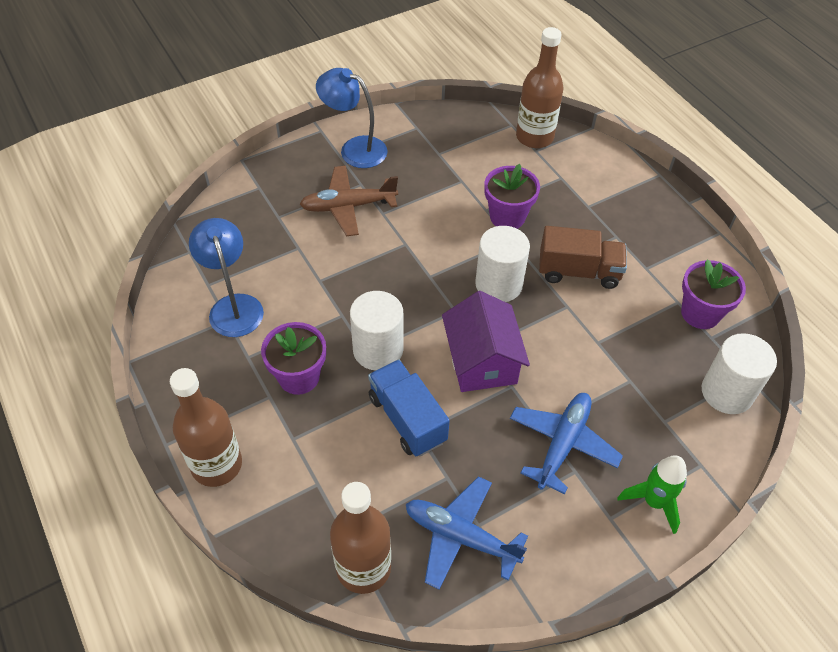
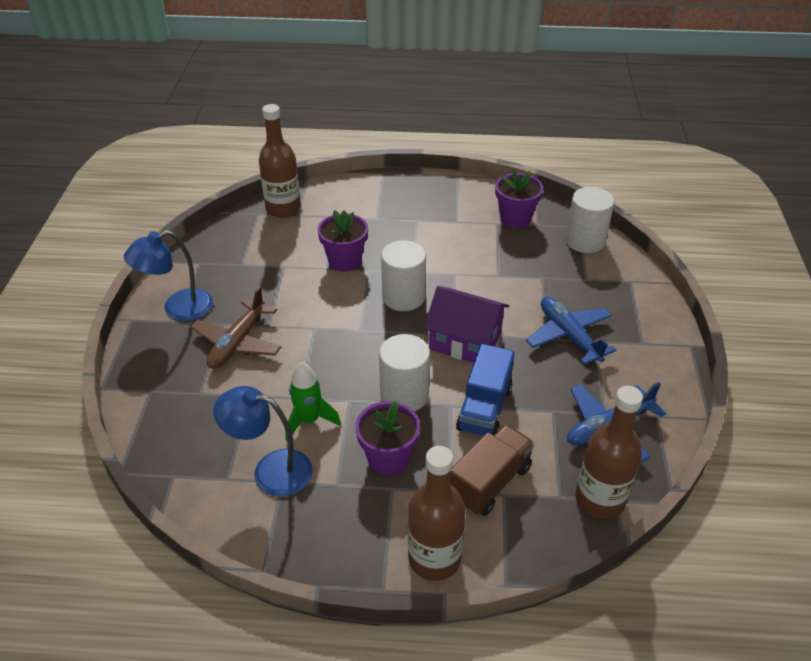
camera: 55 degrees left, 10 degrees down
(407, 419) = (484, 409): blue truck -> blue truck turned 75 degrees counterclockwise
(578, 272) = (430, 252): brown truck -> brown truck (490, 482)
(653, 502) = (643, 316): green rocket -> green rocket (309, 421)

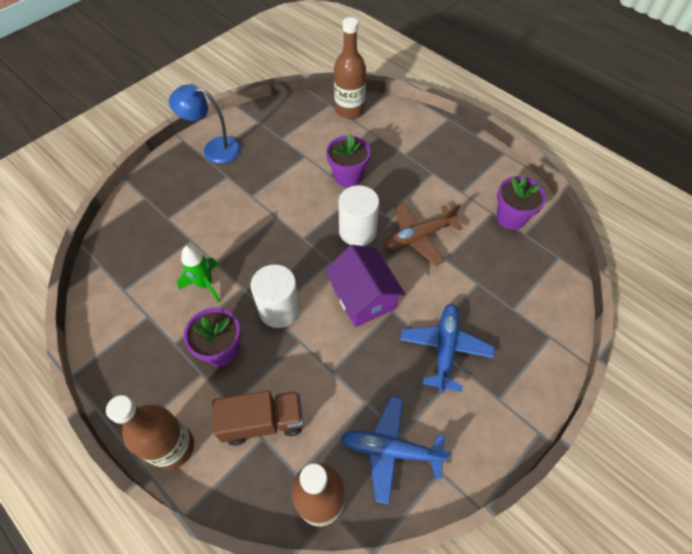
camera: 40 degrees right, 15 degrees up
(238, 343) = (222, 197): brown plane -> brown plane (418, 237)
(271, 470) = (150, 303): blue lamp -> none
(484, 409) = (319, 361): blue truck -> none
(585, 241) = (549, 274): white cylinder -> none

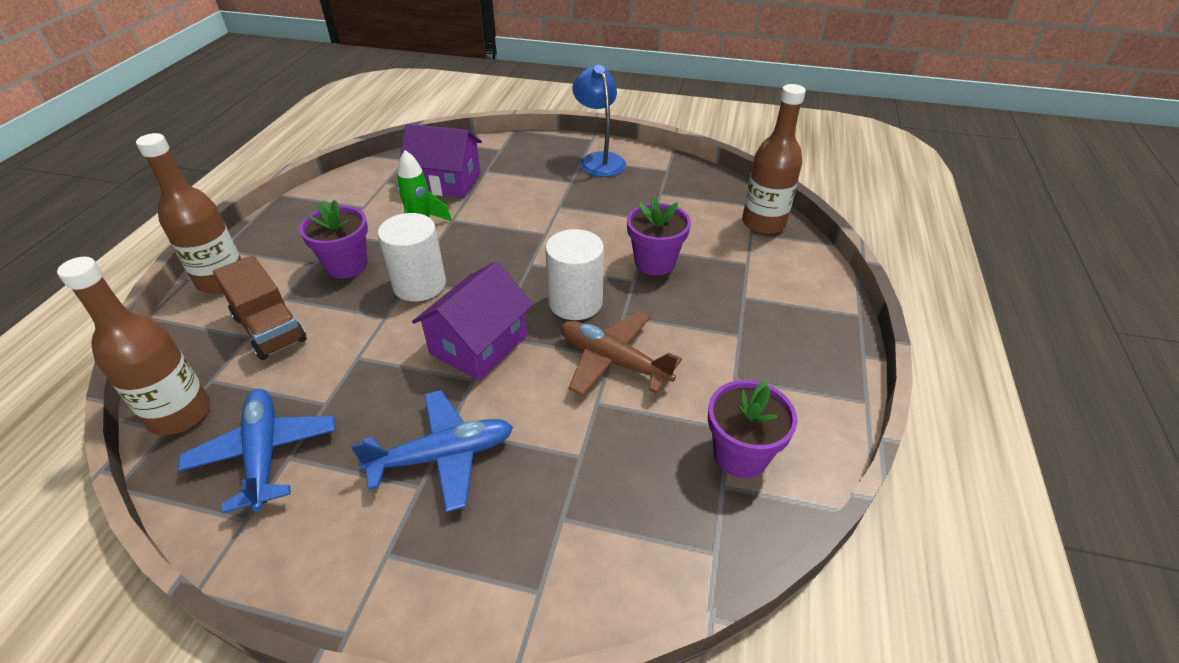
camera: 60 degrees right, 15 degrees down
(161, 249) = (446, 182): none -> purple house

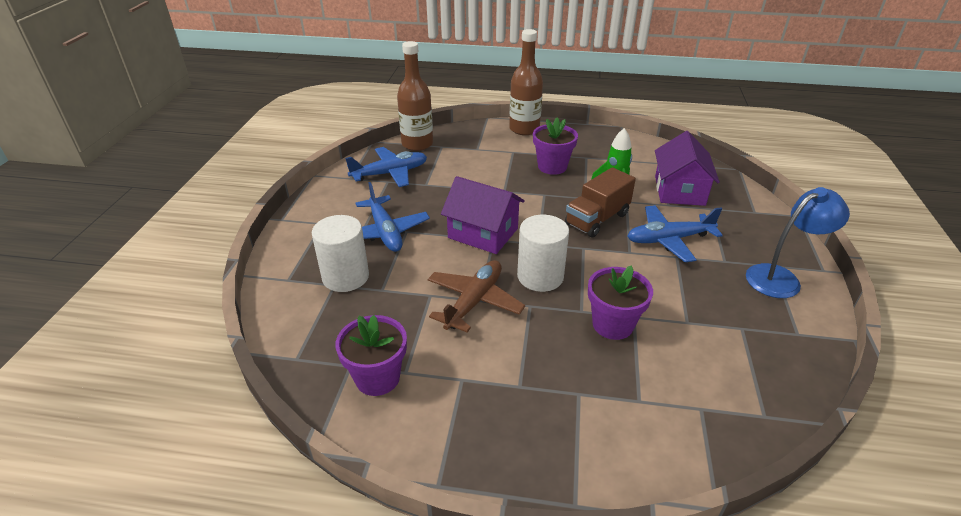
camera: 85 degrees right, 5 degrees down
(269, 329) = (484, 153): brown truck -> brown truck (597, 219)
(419, 284) = (540, 199): white cylinder -> white cylinder (345, 277)
(531, 205) = (668, 239): none -> blue plane
(763, 223) = (728, 423): brown bottle -> none

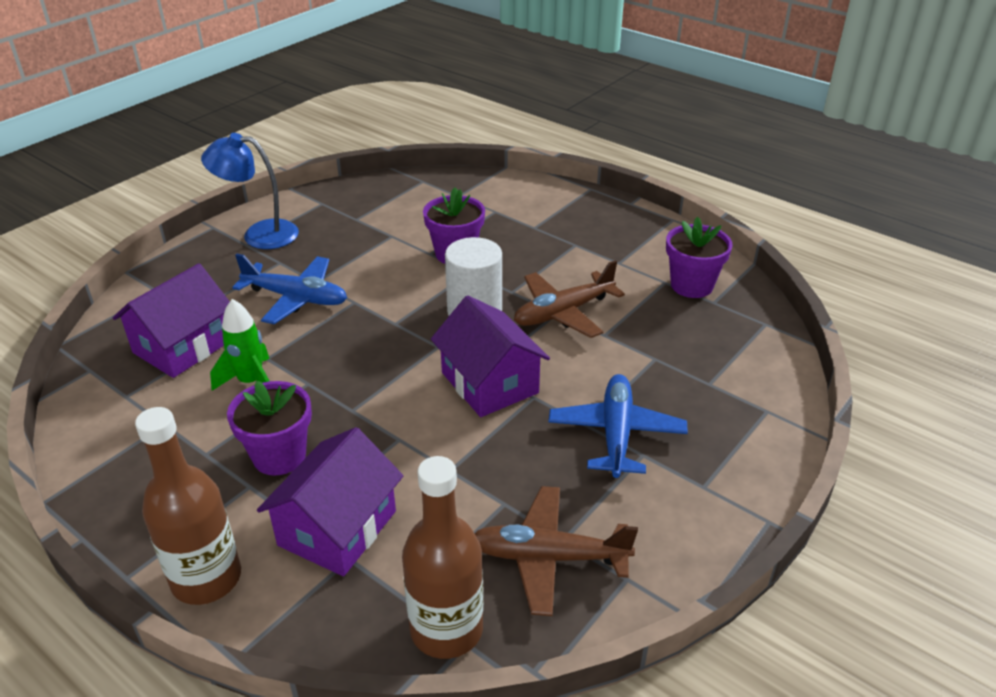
camera: 150 degrees left, 0 degrees up
(345, 277) = (692, 388): white cylinder -> none
(390, 173) = (548, 557): blue plane -> brown plane
(493, 154) = (337, 528): none -> purple house
(597, 219) = (335, 348): brown truck -> none

